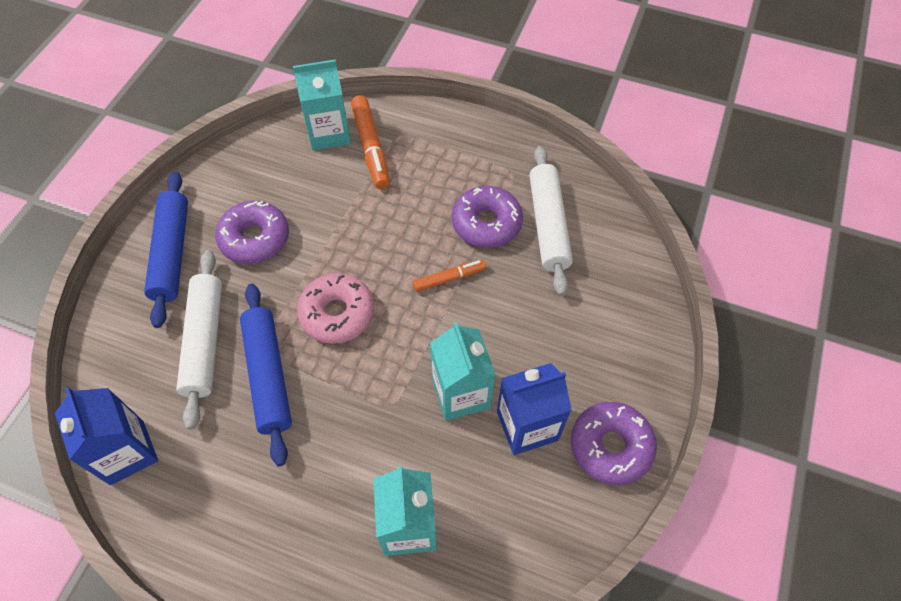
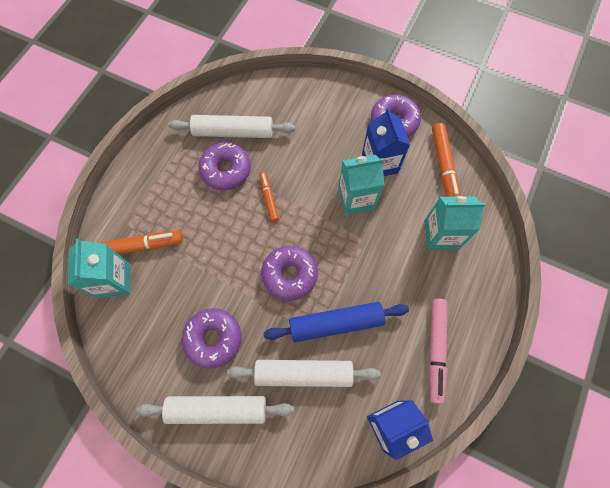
camera: 85 degrees left, 10 degrees up
(172, 253) = (217, 409): blue rolling pin -> white rolling pin
(223, 515) = (436, 350): none -> pink marker
(337, 314) = (289, 275): pink donut -> purple donut
(535, 532) = (444, 167): none -> orange marker

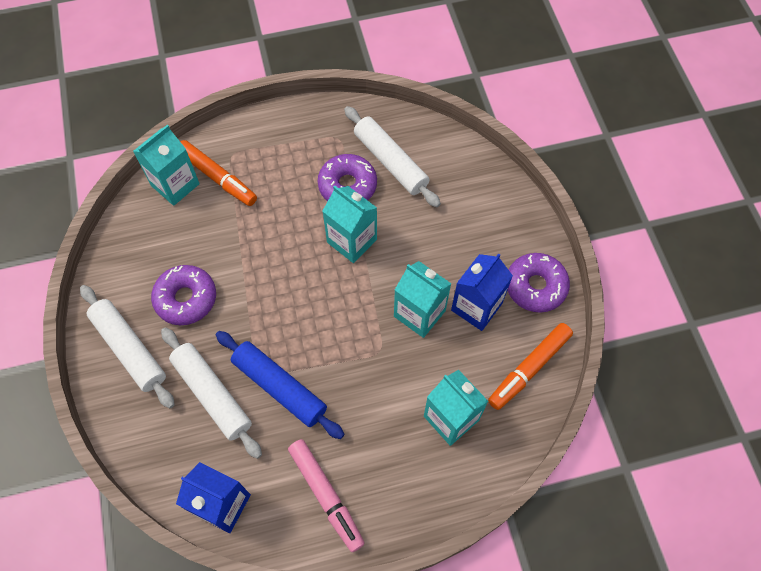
camera: 50 degrees right, 5 degrees down
(269, 198) = (352, 241): orange marker -> turquoise carton
(289, 275) = (293, 314): purple donut -> none
(436, 350) = (326, 495): pink marker -> pink marker turned 90 degrees counterclockwise

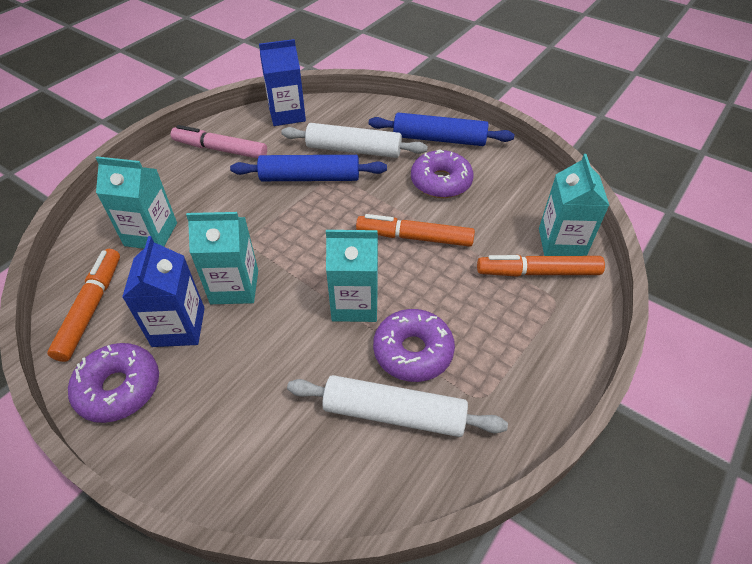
camera: 140 degrees right, 15 degrees down
(129, 349) = (439, 139): white rolling pin -> blue rolling pin
(262, 262) = (414, 237): none -> orange marker

